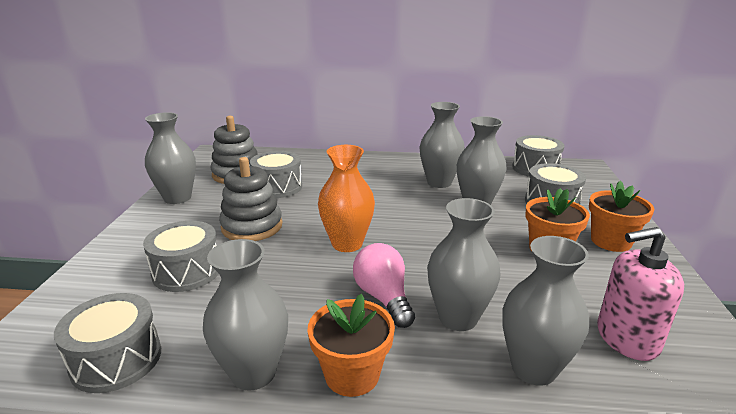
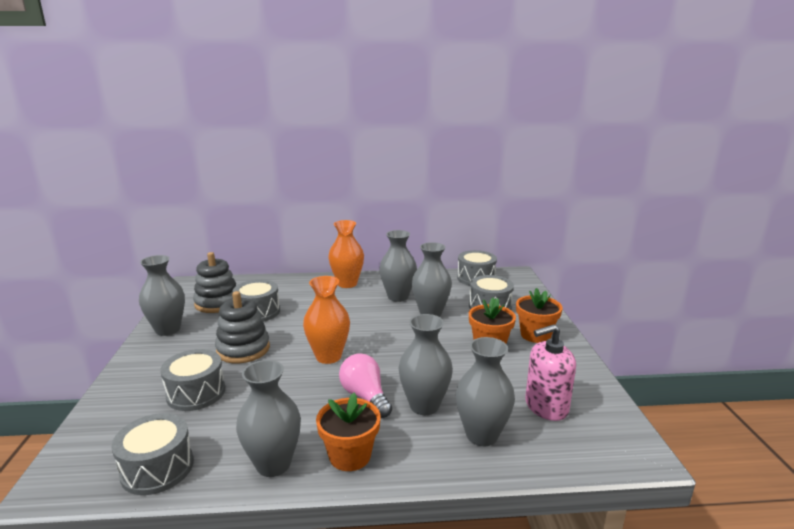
camera: 10 degrees left, 5 degrees down
(382, 164) = (347, 284): none -> orange vase

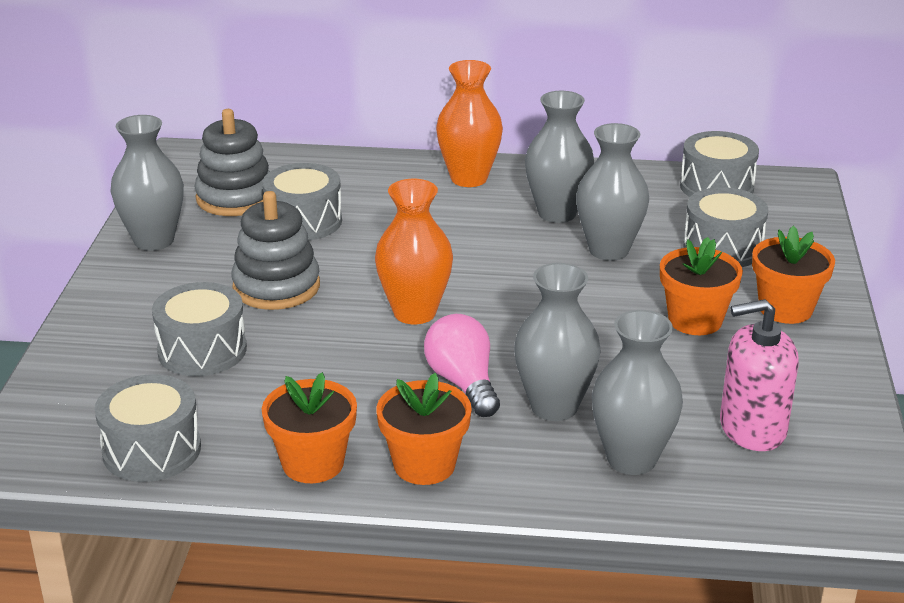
camera: 10 degrees right, 10 degrees up
(273, 464) = (313, 463): grey vase -> orange flower pot

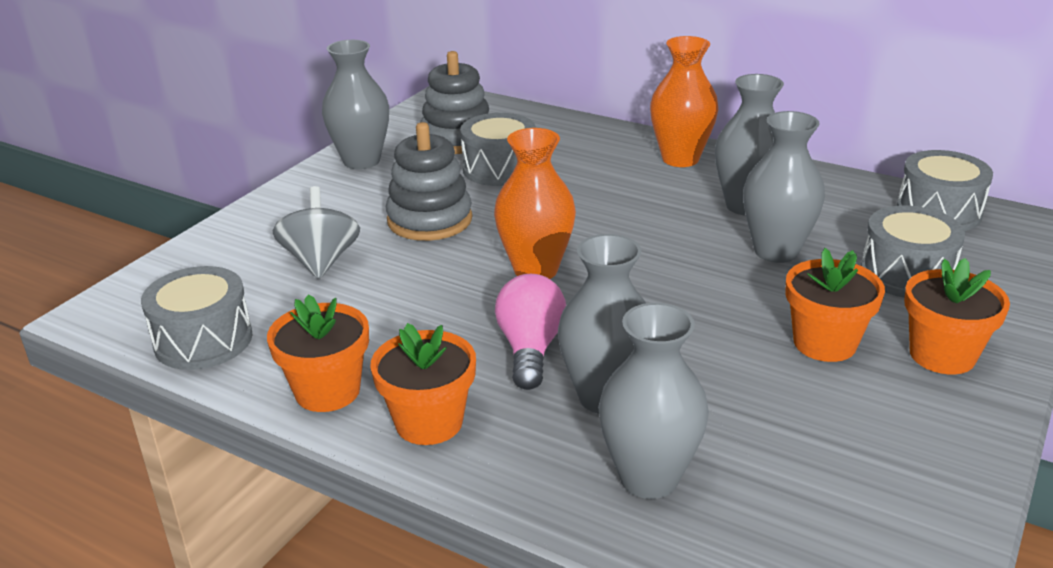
camera: 25 degrees right, 0 degrees up
(202, 350) = (321, 261): grey drum -> grey spinning top
(752, 428) = (815, 482): pink soap dispenser -> none

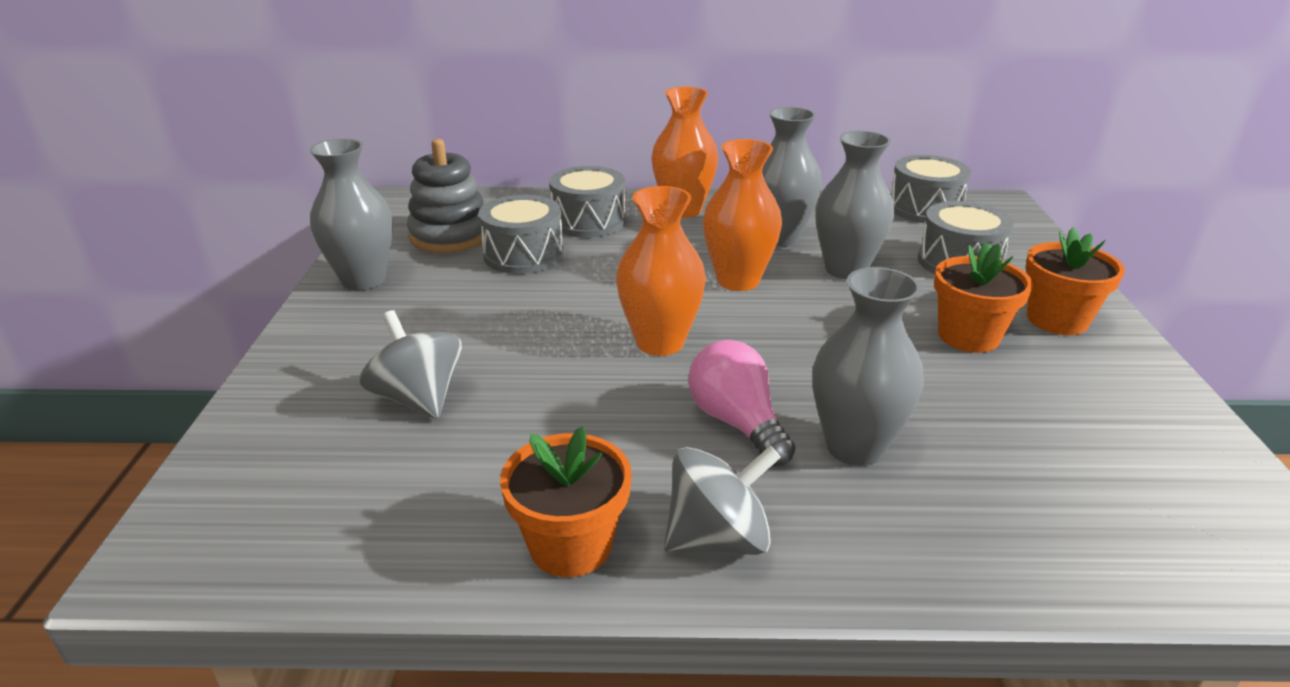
camera: 30 degrees left, 0 degrees up
(203, 340) = (352, 539): grey drum -> grey drum (588, 221)
(429, 220) = (501, 322): grey stacking toy -> none
(429, 422) = (718, 538): orange flower pot -> grey spinning top
(649, 478) = (977, 513): grey vase -> none
(660, 236) = (738, 280): none -> orange vase

